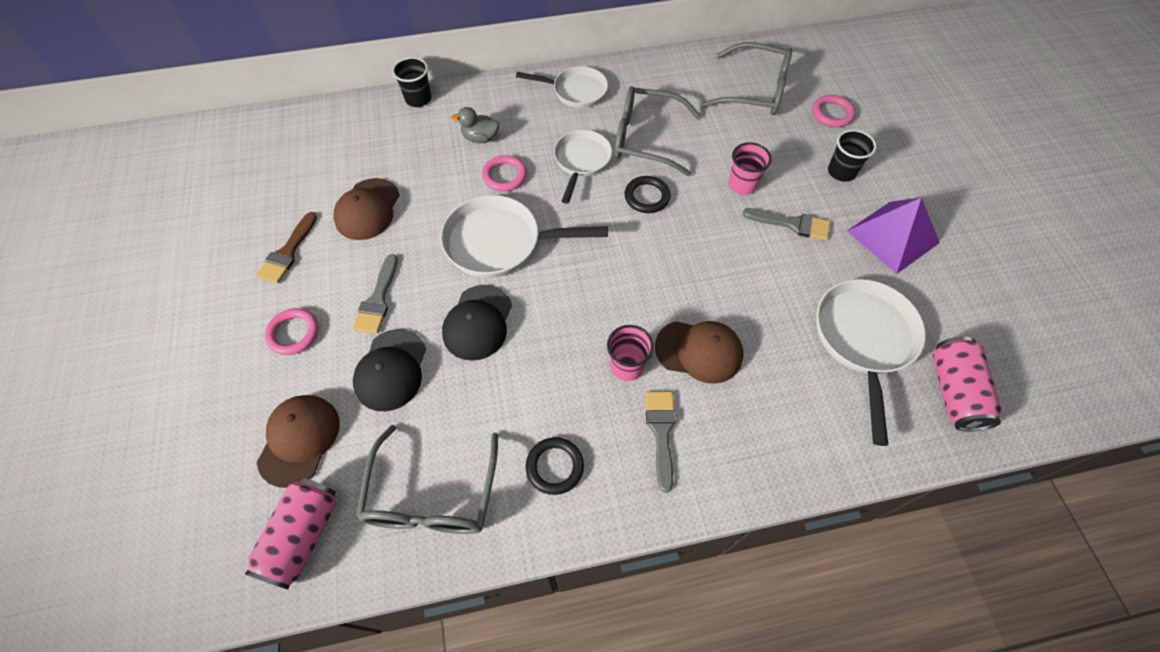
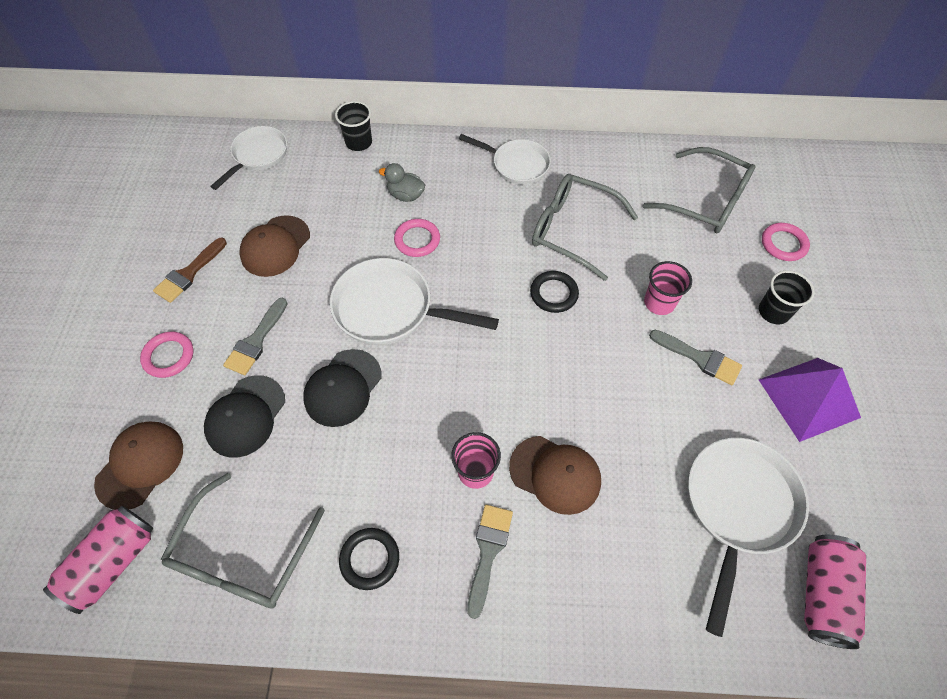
camera: 15 degrees right, 0 degrees up
(581, 161) = (498, 241): white pan -> white pan (258, 156)

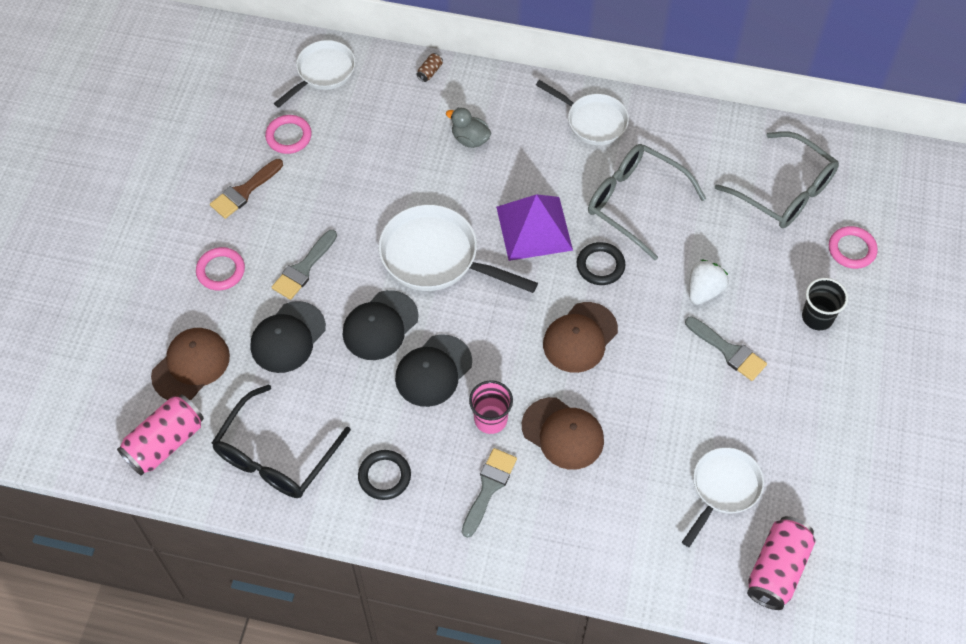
camera: 10 degrees right, 0 degrees up
(243, 556) = (276, 456): grey glasses -> black glasses
(275, 246) = (331, 175): brown cap -> brown cap (580, 337)
(359, 142) = (430, 72): black cup -> brown can
(406, 427) = (433, 371): none -> black cap
(417, 240) = (474, 189): pink ring -> pink ring (288, 136)
(659, 303) = (704, 290): pink cup -> white strawberry
(738, 508) = (723, 489): white pan -> white pan, size x0.65
(808, 398) = (823, 404): purple pyramid -> purple pyramid (534, 228)

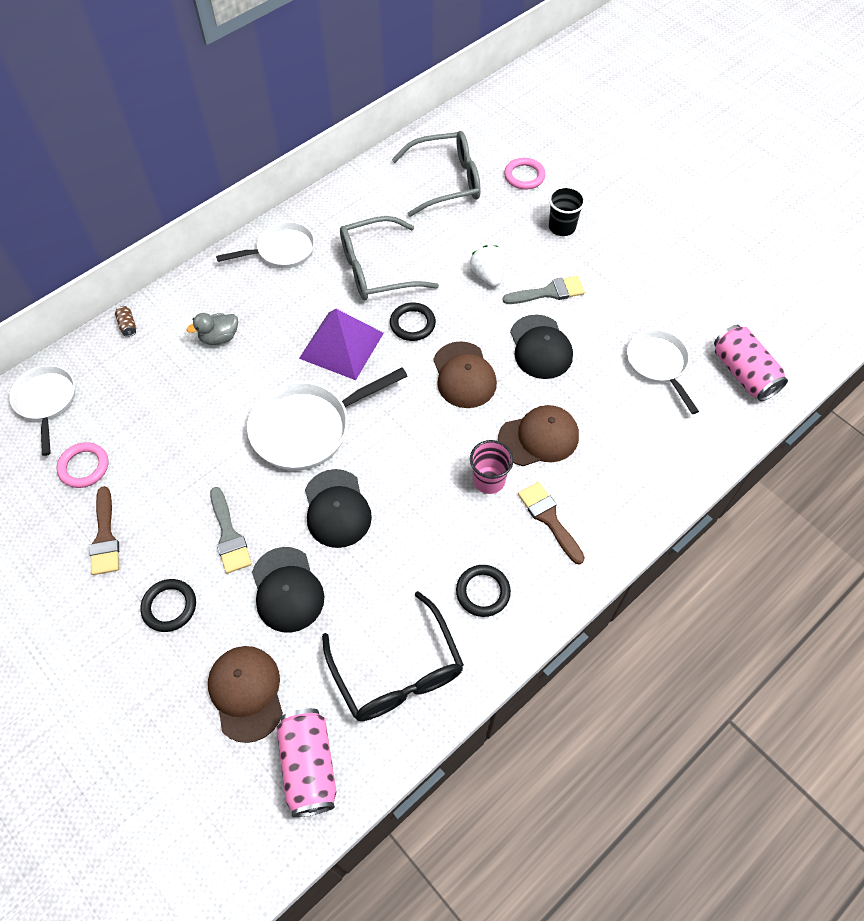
camera: 55 degrees left, 0 degrees up
(221, 271) = (169, 606): pink ring -> black ring
(433, 371) = (412, 494): black cap -> black cap (540, 347)
(489, 487) = (549, 518): grey brush -> brown brush

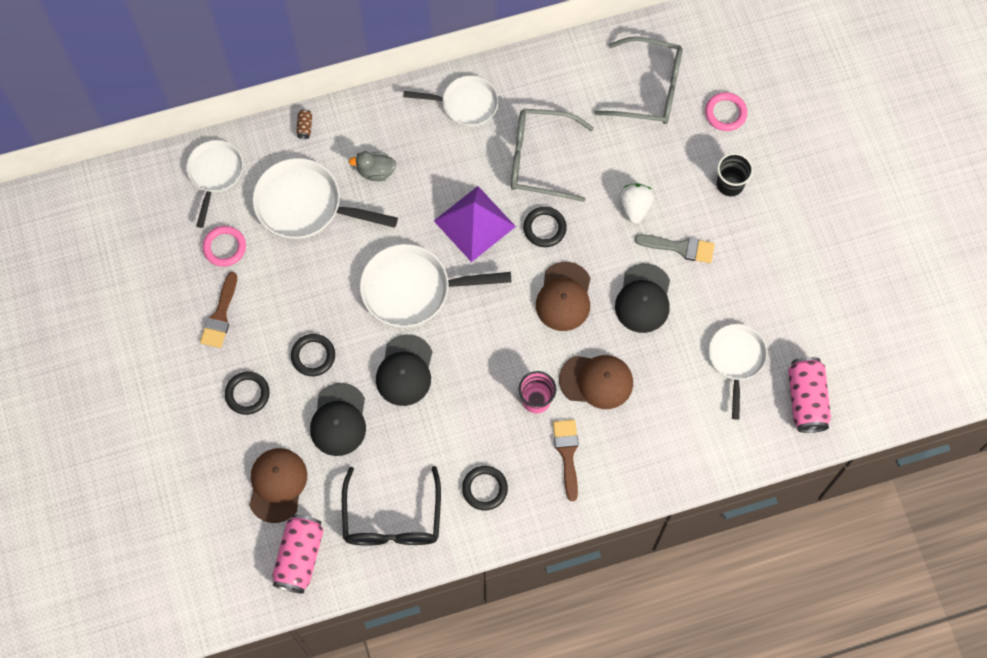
camera: 25 degrees right, 10 degrees up
(157, 394) = (305, 205): none -> white pan
(229, 535) = (313, 356): grey brush -> black ring

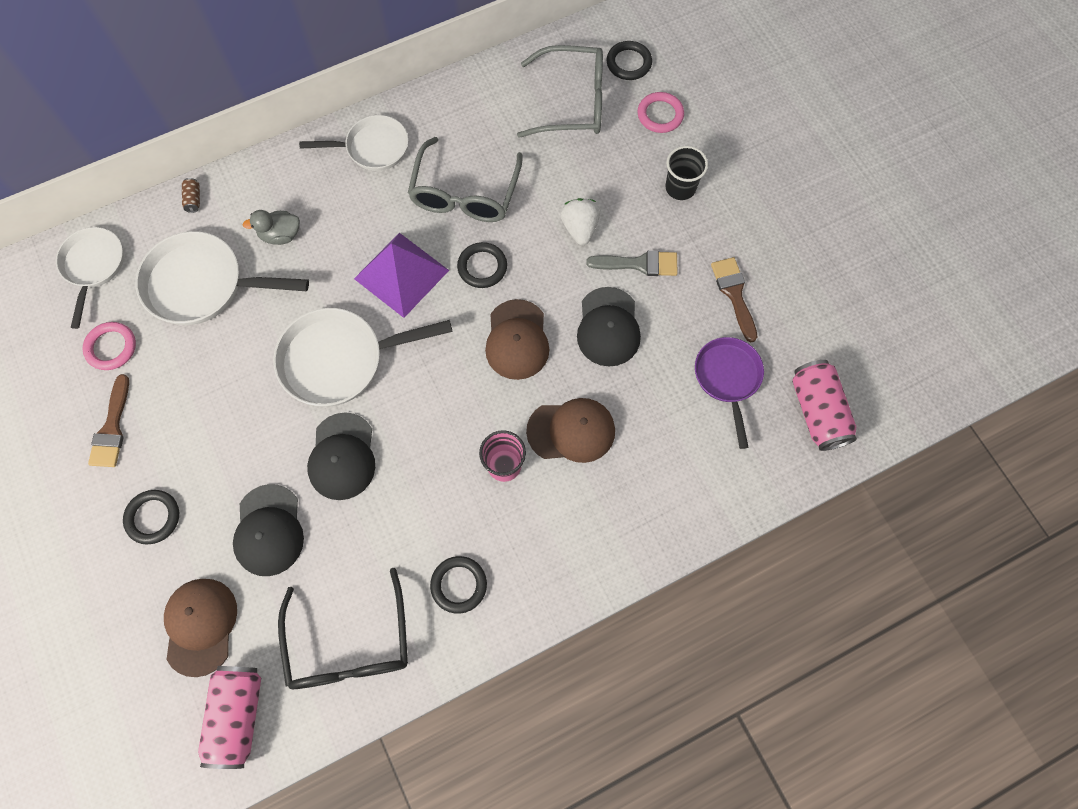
camera: 10 degrees left, 0 degrees up
(313, 356) = (229, 458): black ring -> black ring (628, 63)
(540, 159) = (465, 193): grey glasses -> grey glasses turned 75 degrees counterclockwise
(567, 454) = (552, 524): brown brush -> brown brush (734, 294)
(736, 359) = (728, 378): white pan -> purple pan

